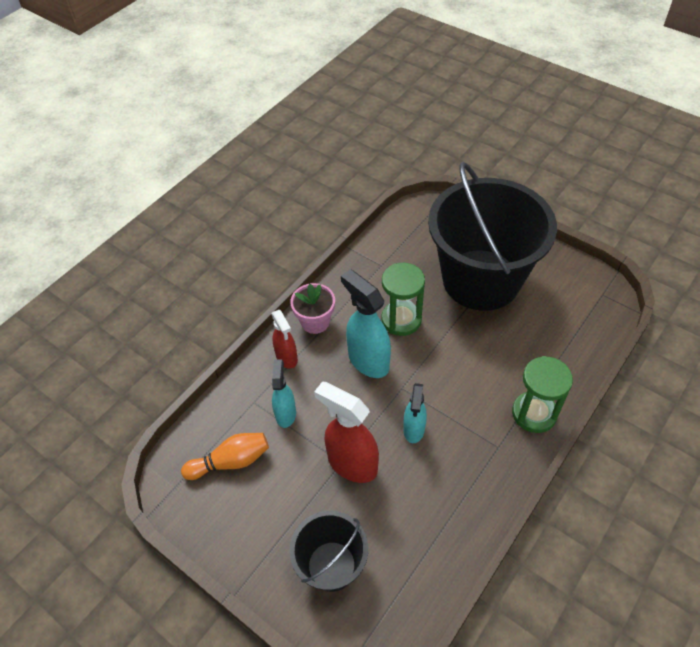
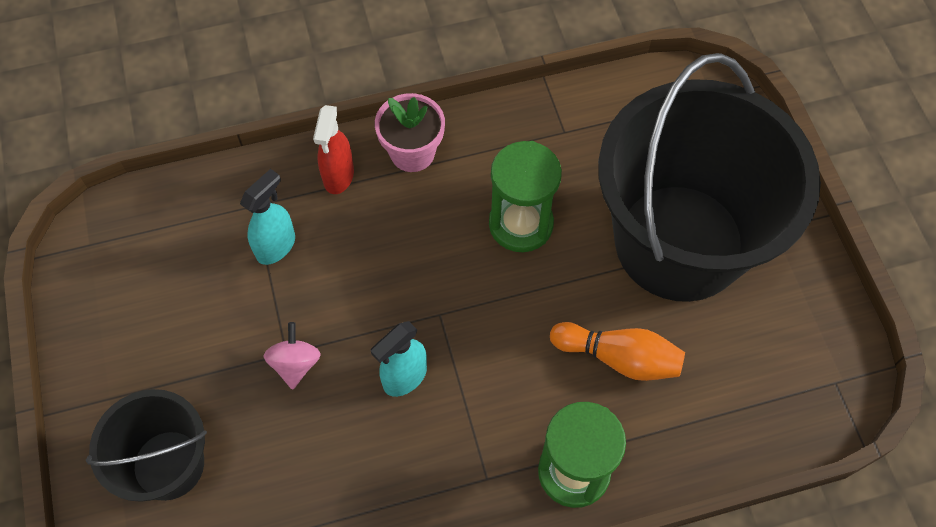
camera: 35 degrees right, 10 degrees up
(231, 461) = (169, 259): orange bowling pin -> orange bowling pin (619, 358)
(352, 464) = (295, 364): red spray bottle -> pink spinning top
(368, 361) = (430, 249): turquoise spray bottle -> none

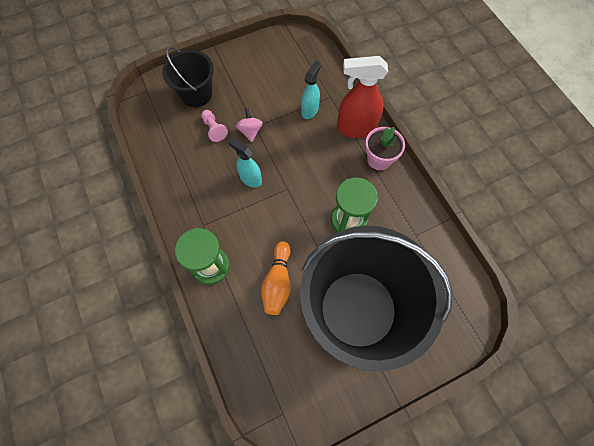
camera: 80 degrees right, 5 degrees up
(271, 435) = (214, 129): none -> pink pawn
(276, 246) = (310, 110): turquoise spray bottle -> turquoise spray bottle turned 90 degrees counterclockwise
(295, 364) = (250, 131): pink spinning top -> pink spinning top turned 90 degrees counterclockwise
(338, 176) = (355, 128): red spray bottle -> red spray bottle, size x1.63

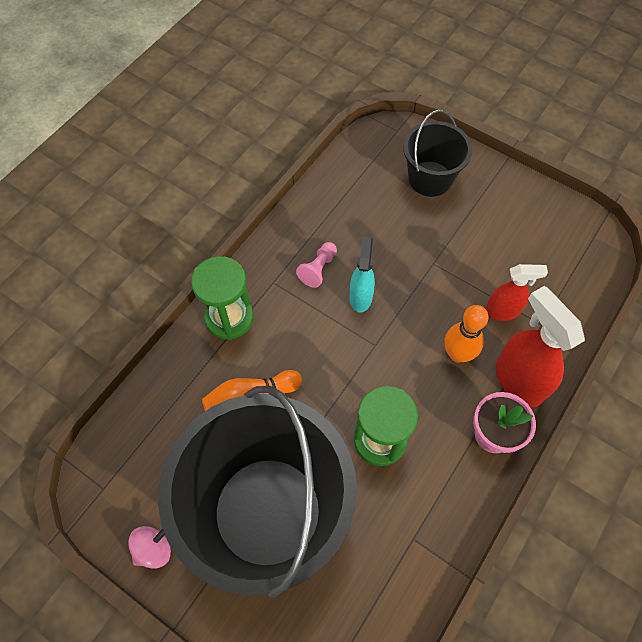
camera: 60 degrees right, 5 degrees down
(214, 129) = (398, 223): pink pawn -> pink pawn (318, 269)
(250, 131) = (423, 261): pink spinning top -> pink spinning top (153, 549)
(310, 110) = (502, 311): turquoise spray bottle -> red spray bottle
(321, 148) = (458, 354): none -> orange bowling pin

